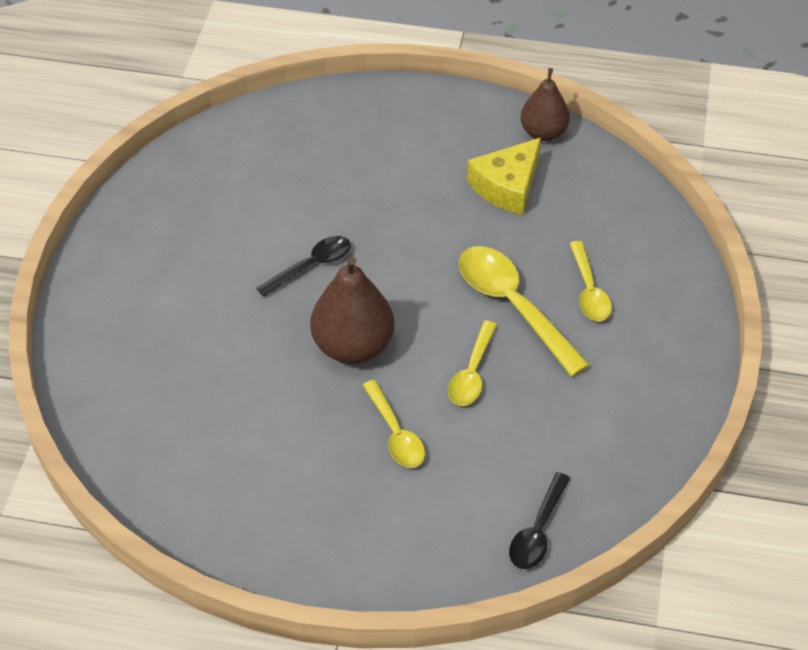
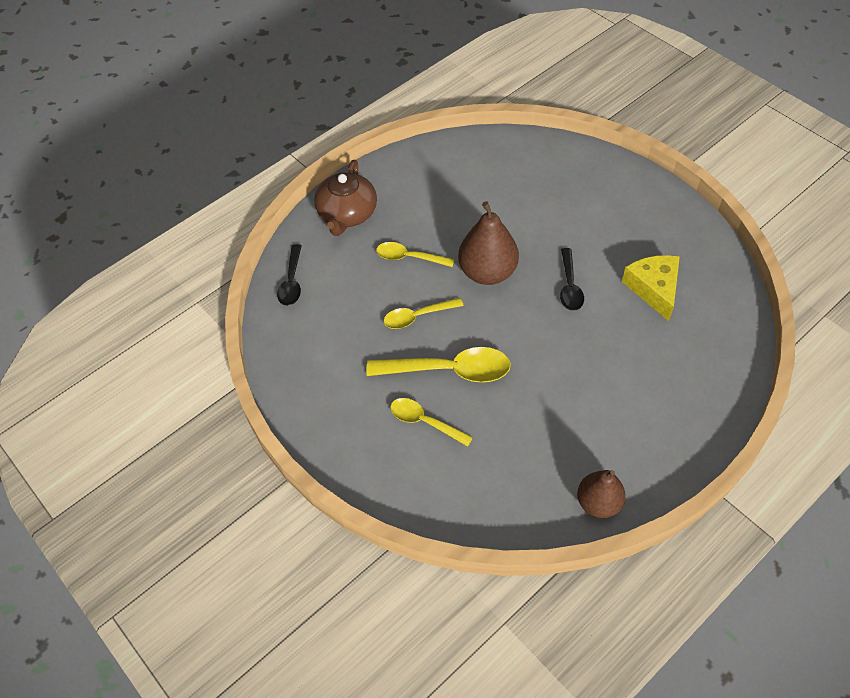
camera: 130 degrees right, 5 degrees up
(381, 548) = (347, 214): none -> brown teapot
(472, 373) = (417, 317): yellow spoon -> yellow spoon turned 75 degrees counterclockwise
(507, 186) = (558, 439): yellow cheese -> yellow cheese (654, 288)
(538, 531) = (292, 282): black spoon -> black spoon turned 150 degrees counterclockwise

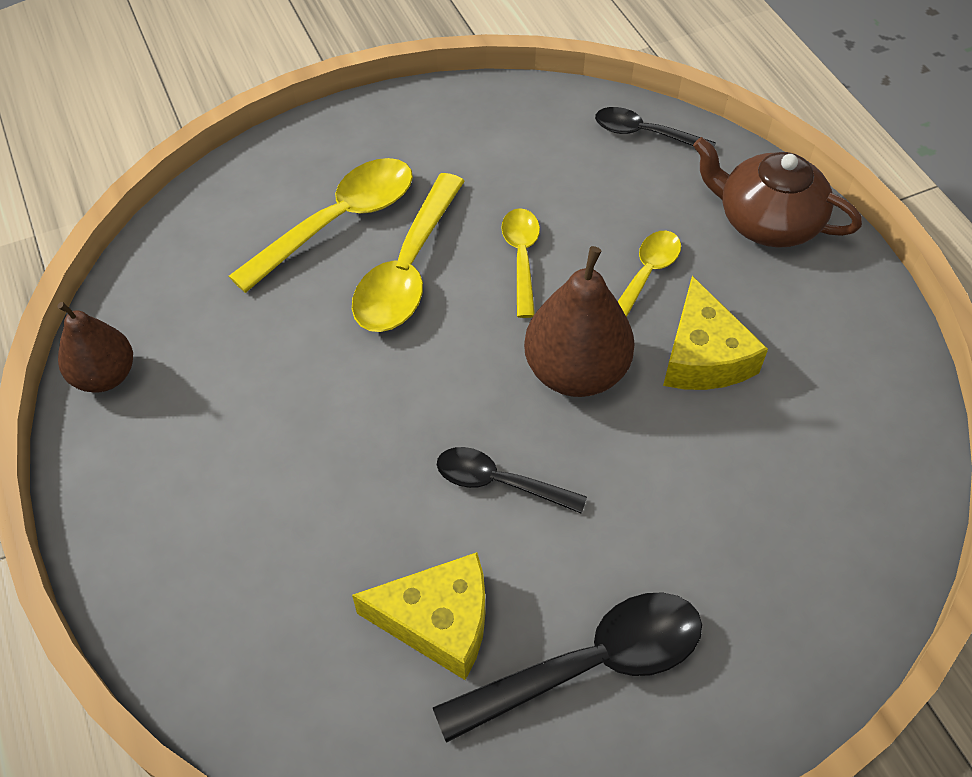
camera: 105 degrees right, 0 degrees up
(425, 422) = (338, 222): yellow spoon -> yellow spoon, size x1.66
(454, 223) = (703, 356): none -> yellow cheese
(642, 231) = (588, 664): none -> black spoon

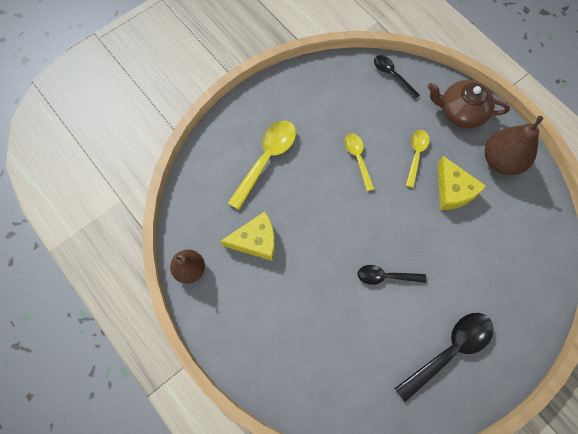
camera: 15 degrees left, 15 degrees up
(408, 269) = (308, 177): yellow spoon -> none
(438, 621) = (382, 348): yellow cheese -> yellow cheese (256, 241)
(576, 372) = (401, 212): brown pear -> brown pear (501, 160)
(644, 134) = (392, 75): black spoon -> black spoon turned 45 degrees clockwise

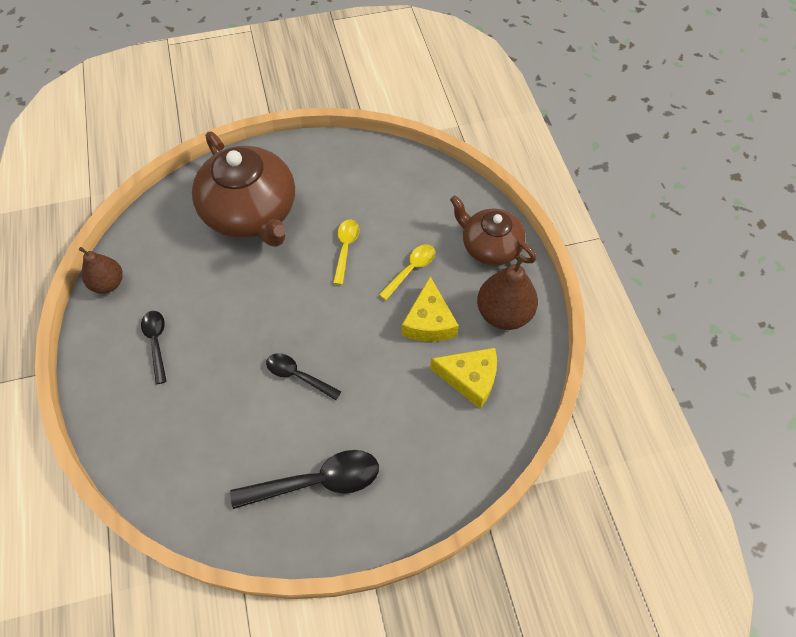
camera: 25 degrees right, 10 degrees down
(256, 241) = (189, 284): yellow cheese -> yellow cheese (470, 379)
(266, 159) = (251, 212): yellow spoon -> brown teapot
(392, 75) = (436, 182): black spoon -> black spoon (156, 343)

